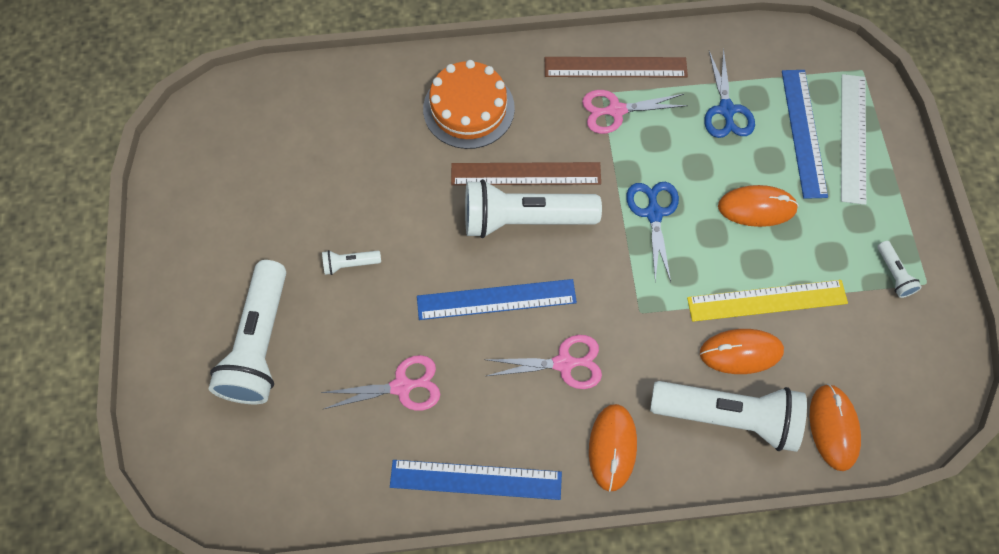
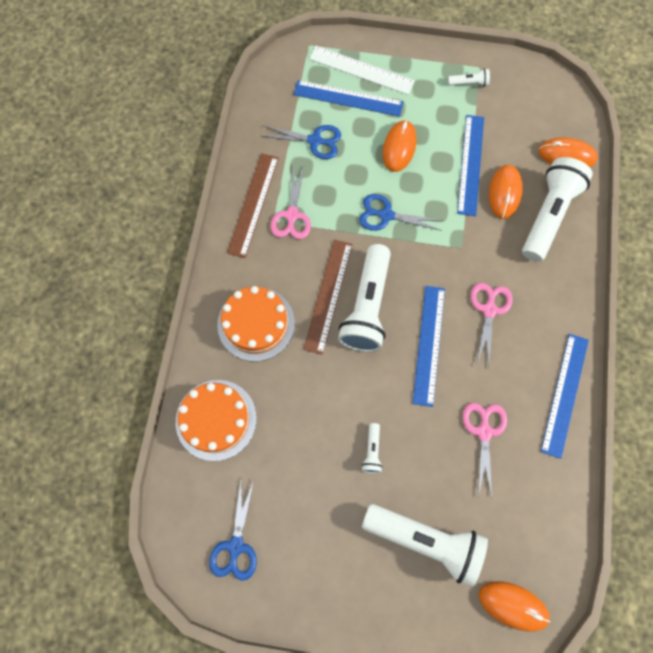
camera: 75 degrees left, 5 degrees up
(219, 153) = (236, 546): none -> blue scissors
(349, 99) = (216, 419): none -> orange cake
(612, 447) = (557, 295): orange mouse -> orange mouse (513, 605)
(767, 300) = (470, 164): yellow ruler -> blue ruler

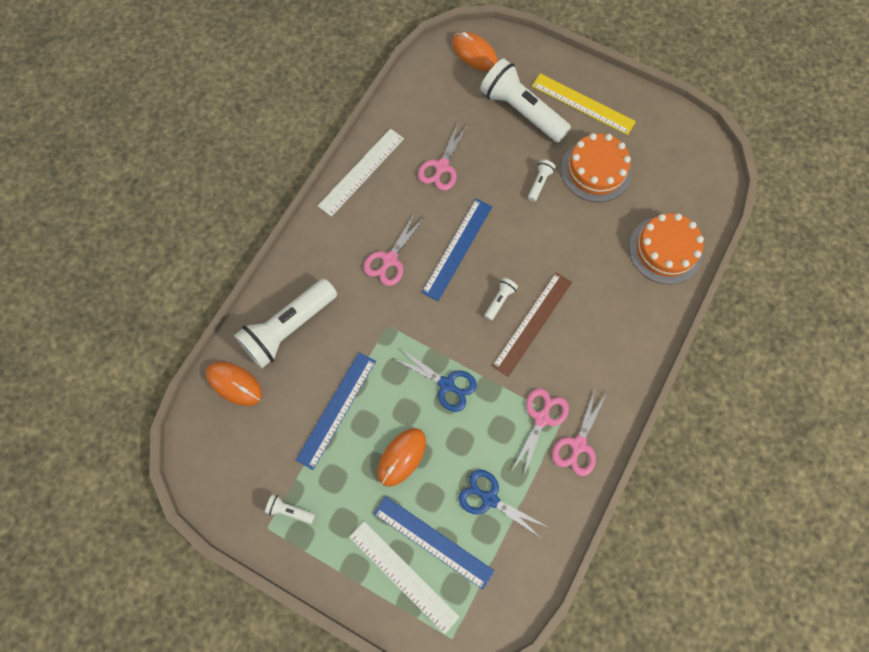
camera: 160 degrees left, 0 degrees up
(236, 546) = (670, 153): blue scissors -> none
(253, 204) = (578, 445): brown ruler -> pink scissors
(256, 323) = (608, 320): orange cake -> orange cake (596, 170)
(356, 578) = (583, 104): none -> yellow ruler
(367, 307) = (499, 300): white flashlight -> white flashlight, size x0.42
(504, 193) = (318, 366): orange mouse -> none
(564, 394) = (361, 172): blue ruler -> white ruler

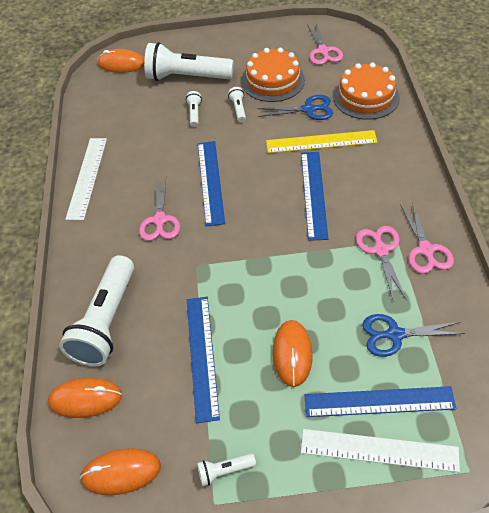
camera: 30 degrees left, 20 degrees down
(223, 459) = (121, 472): none -> orange mouse
(442, 167) = (153, 139): pink scissors -> pink scissors (323, 51)
(446, 384) = (283, 276): blue scissors -> blue scissors (308, 109)
(499, 300) = (274, 194): white flashlight -> white flashlight (194, 113)
(532, 323) = (313, 194): brown ruler -> blue ruler
(583, 104) = (229, 52): yellow ruler -> yellow ruler (321, 142)

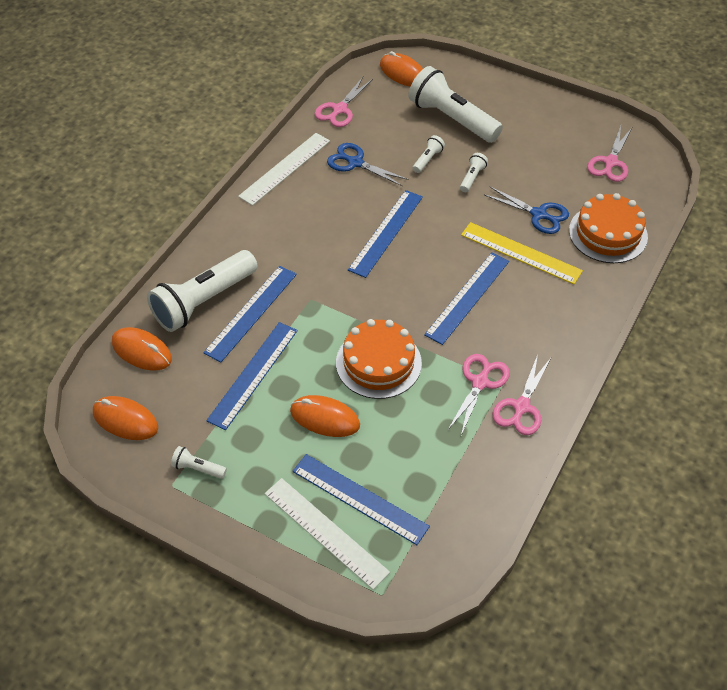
camera: 30 degrees right, 0 degrees up
(156, 306) = (251, 312): none -> blue ruler
(160, 220) = (314, 242): pink scissors -> pink scissors (339, 109)
(273, 81) = (531, 167): orange cake -> orange cake (378, 363)
(292, 354) = (325, 418): orange mouse -> orange mouse turned 75 degrees clockwise
(394, 335) = (423, 457): blue scissors -> blue scissors (355, 163)

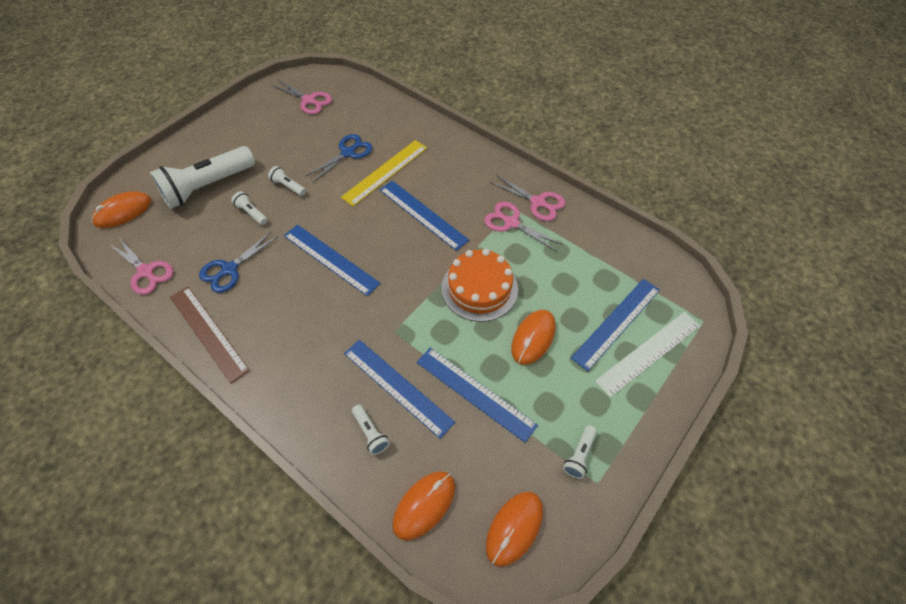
camera: 80 degrees left, 5 degrees up
(203, 301) = (370, 433): white flashlight -> white flashlight, size x0.42
(285, 168) = (208, 332): white ruler -> brown ruler
(608, 233) = (382, 118): orange cake -> none

